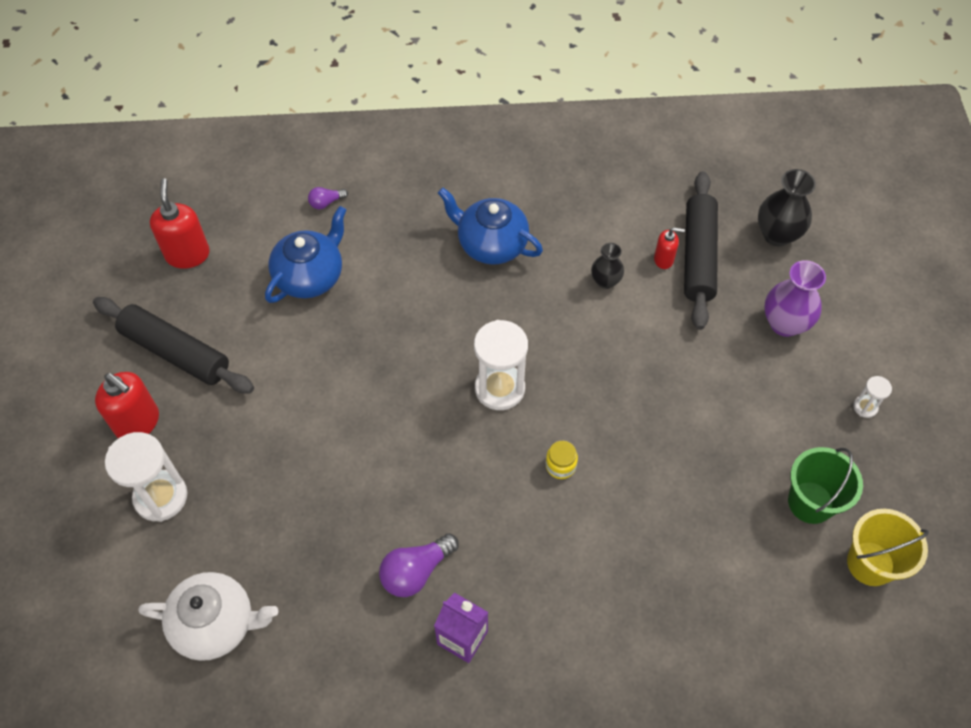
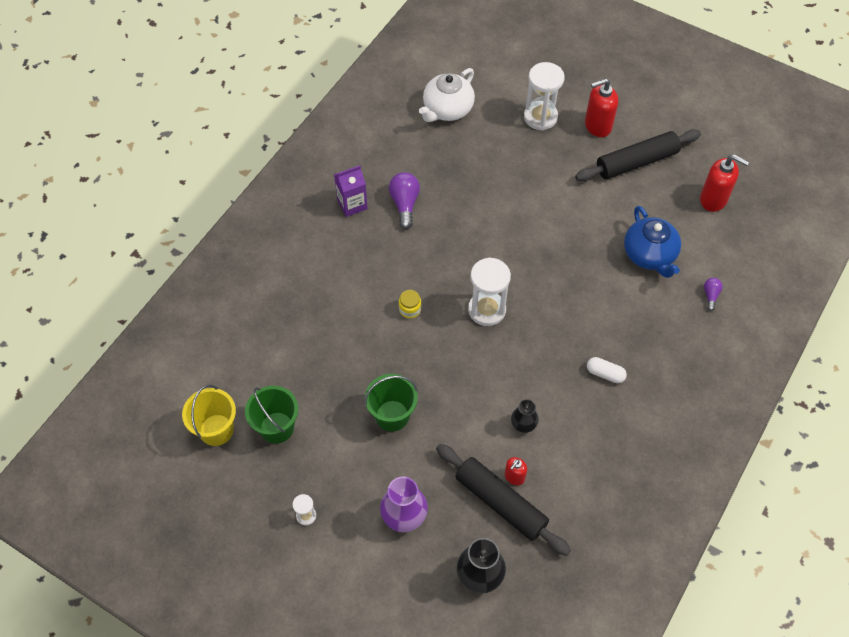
camera: 125 degrees right, 0 degrees up
(491, 244) = (605, 374): blue teapot -> white capsule
(697, 400) = (392, 415): none -> green bucket

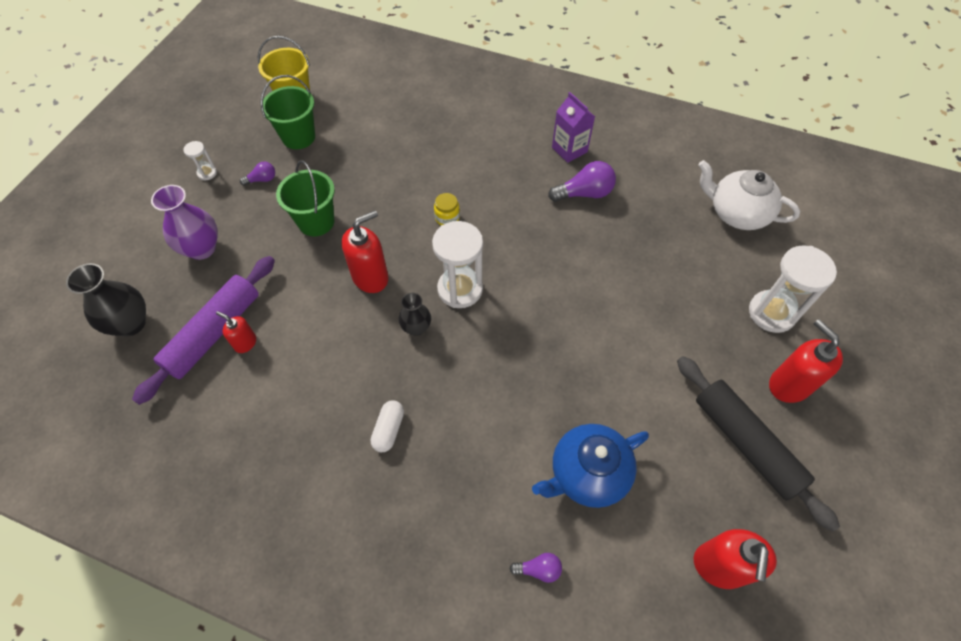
camera: 80 degrees right, 0 degrees up
(327, 463) = (262, 179): none -> purple light bulb
(463, 375) = (370, 277): none -> red soap dispenser
(500, 503) = (214, 333): black rolling pin -> purple rolling pin
(523, 425) = (311, 344): black vase -> black vase (416, 327)

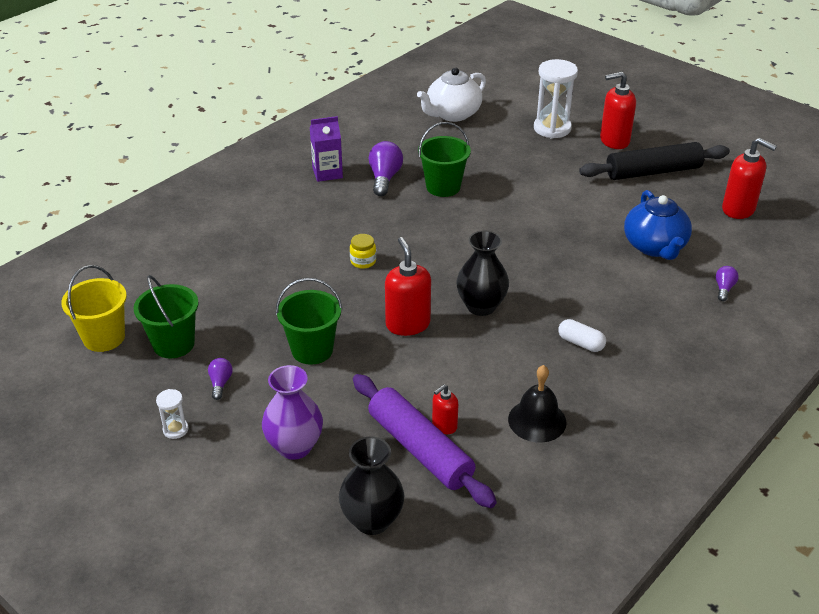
camera: 70 degrees left, 20 degrees down
(267, 415) = (537, 420): none -> black bell
(416, 327) = (481, 306): black vase -> black vase, size x1.64
(460, 289) = (452, 271): white hourglass -> none
(596, 243) = (443, 187): none -> green bucket

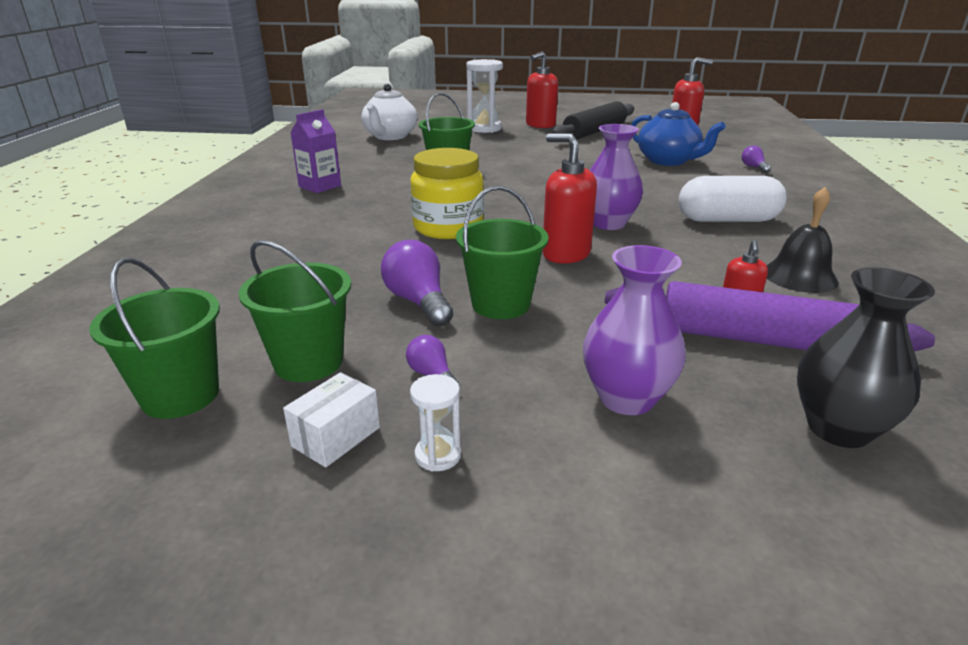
camera: 35 degrees left, 10 degrees down
(104, 337) = (180, 395): yellow bucket -> green bucket
(145, 397) = (336, 437): none -> white box
(363, 261) = (448, 227): yellow jar -> yellow jar, size x2.22
(384, 178) = (384, 177): purple light bulb -> purple light bulb (418, 302)
(481, 306) = (608, 223): black vase -> purple vase
(580, 343) = (727, 220): white capsule -> white capsule, size x1.89

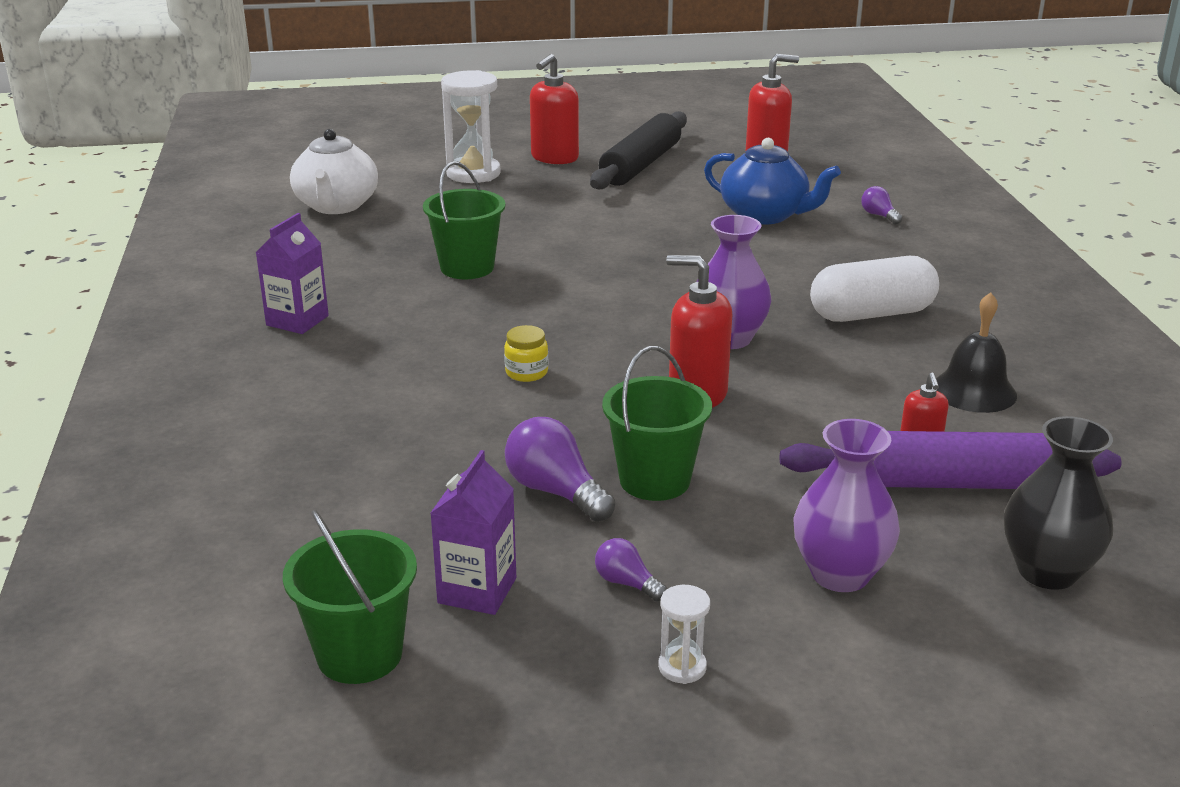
camera: 15 degrees left, 0 degrees up
(308, 362) = (477, 590): green bucket -> purple carton
(336, 437) = (567, 668): white box -> none
(448, 227) = (526, 372): yellow jar -> yellow jar, size x0.45

